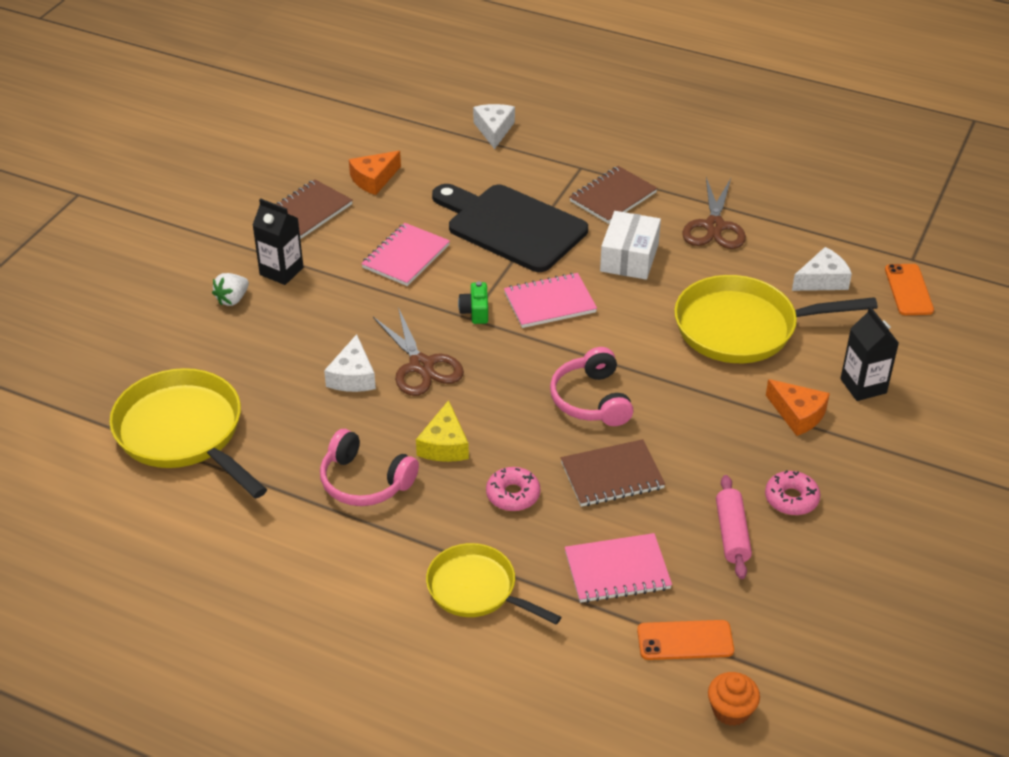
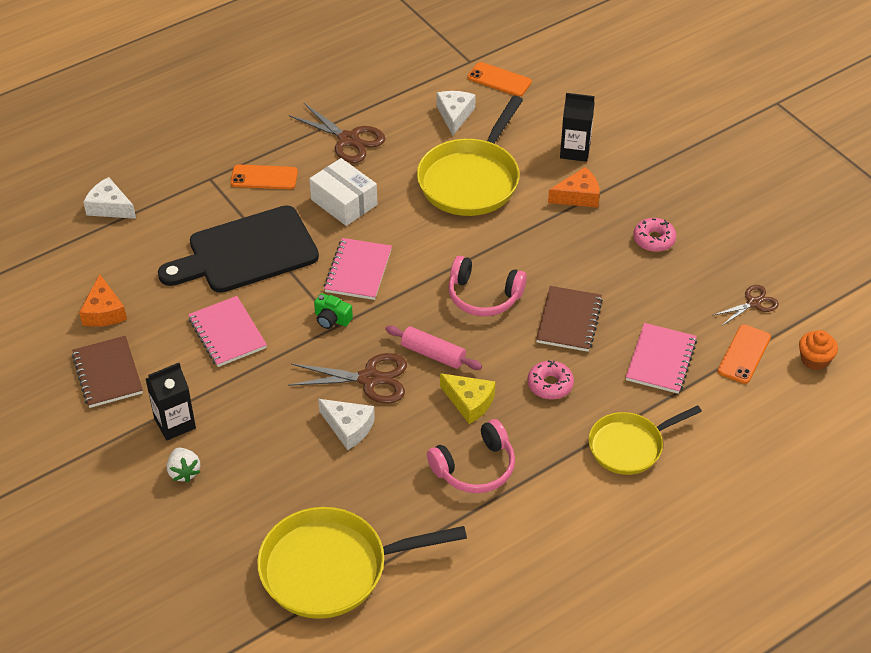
camera: 60 degrees left, 5 degrees up
(613, 197) = (264, 177): brown notebook -> orange phone
(732, 534) = (666, 285): pink rolling pin -> pink rolling pin (433, 354)
(772, 621) = (753, 303): none -> brown scissors

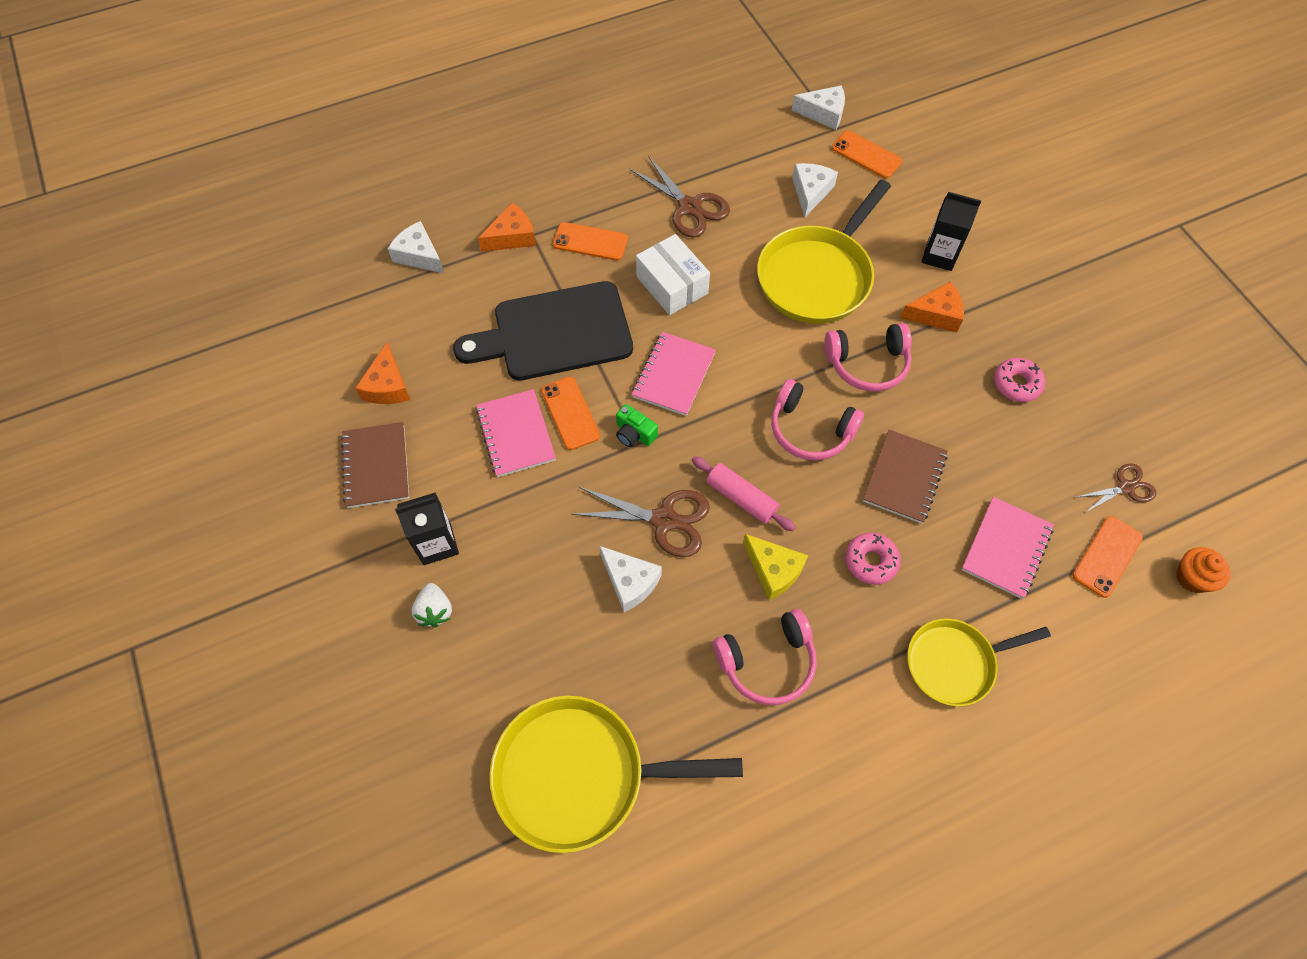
camera: 10 degrees right, 15 degrees up
(192, 182) = (512, 237): none -> orange cheese
(272, 311) = (570, 413): none -> orange phone
(456, 51) = (823, 113): none -> white cheese
(525, 241) = (867, 364): none -> pink headphones

